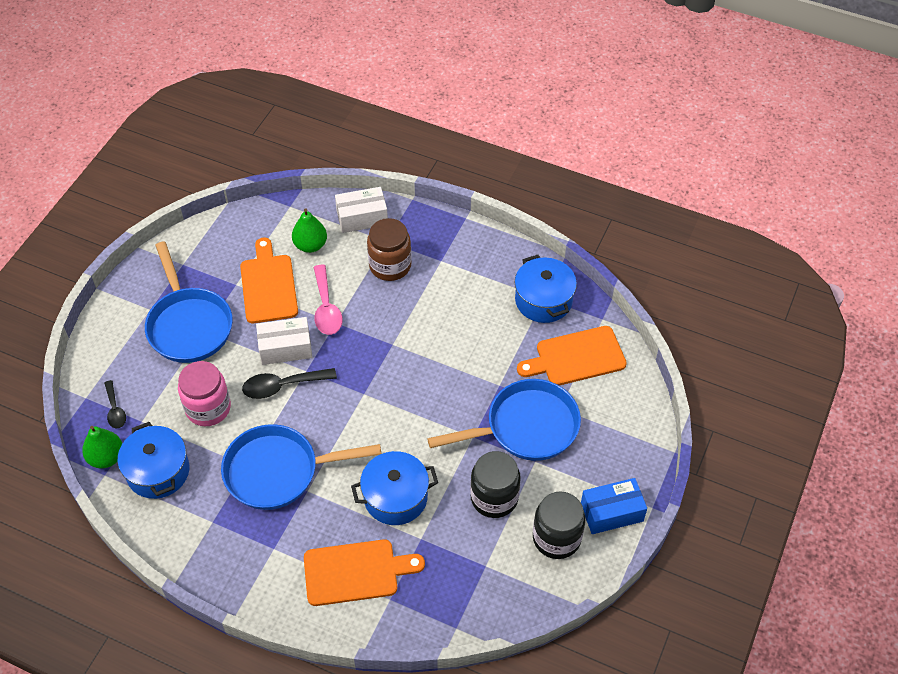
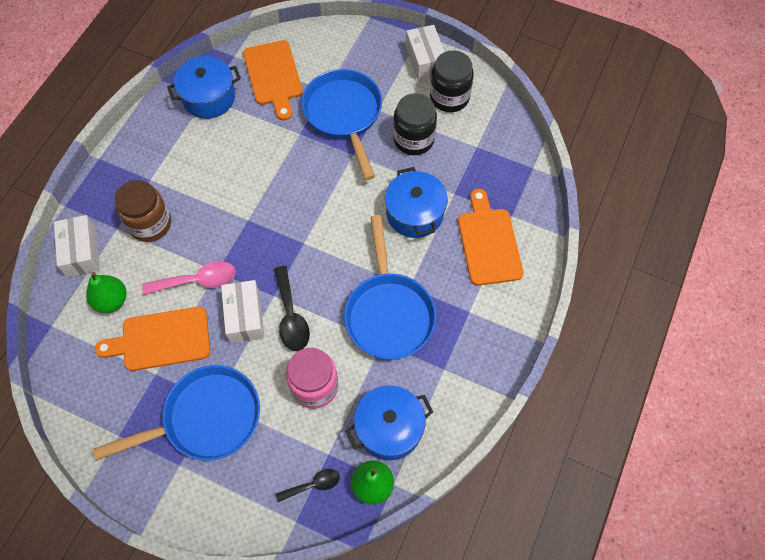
camera: 90 degrees left, 10 degrees up
(611, 512) = (425, 60): blue box -> white box

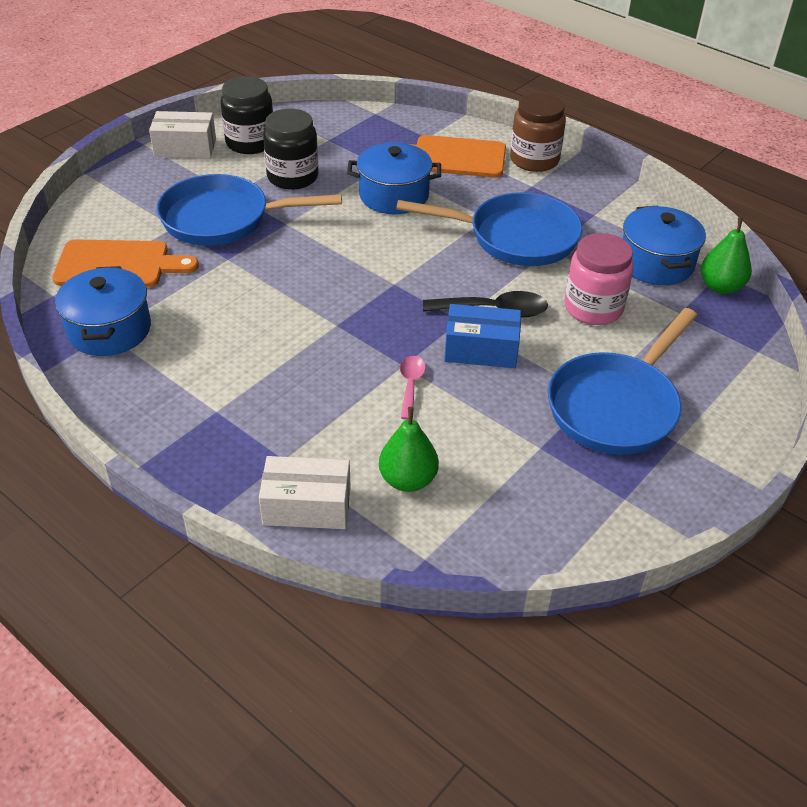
camera: 75 degrees left, 20 degrees down
(150, 224) = (295, 420): brown jar -> brown jar (534, 160)
(161, 339) = (489, 434): orange cutting board -> none
(198, 281) = (411, 385): pink spoon -> pink spoon, size x0.63
(206, 418) = (616, 406): blue pan -> blue pan turned 135 degrees counterclockwise
(245, 316) = (481, 350): white box -> blue box
(313, 485) = (715, 330): black spoon -> none

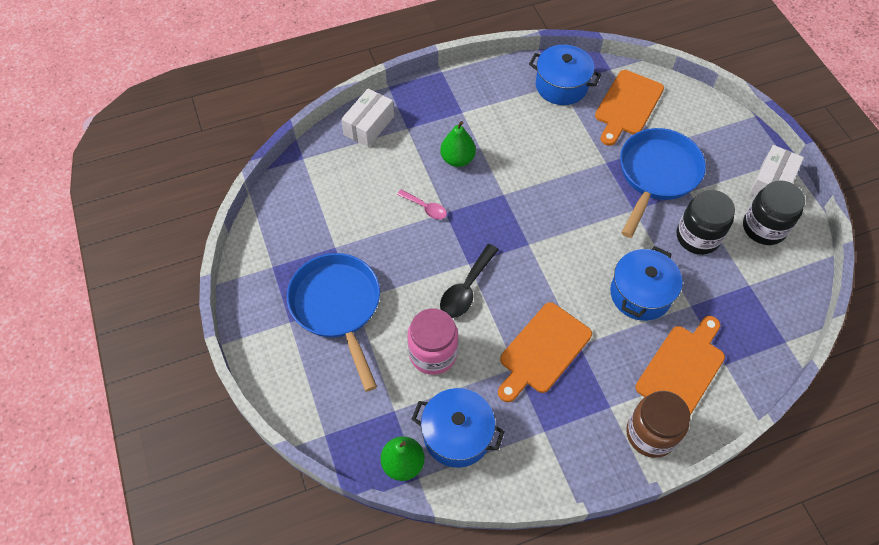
camera: 120 degrees right, 15 degrees up
(408, 480) = (356, 174): green pear -> green pear (457, 159)
(481, 350) = (433, 260): blue box -> none
(515, 237) = (542, 351): blue pan -> orange cutting board

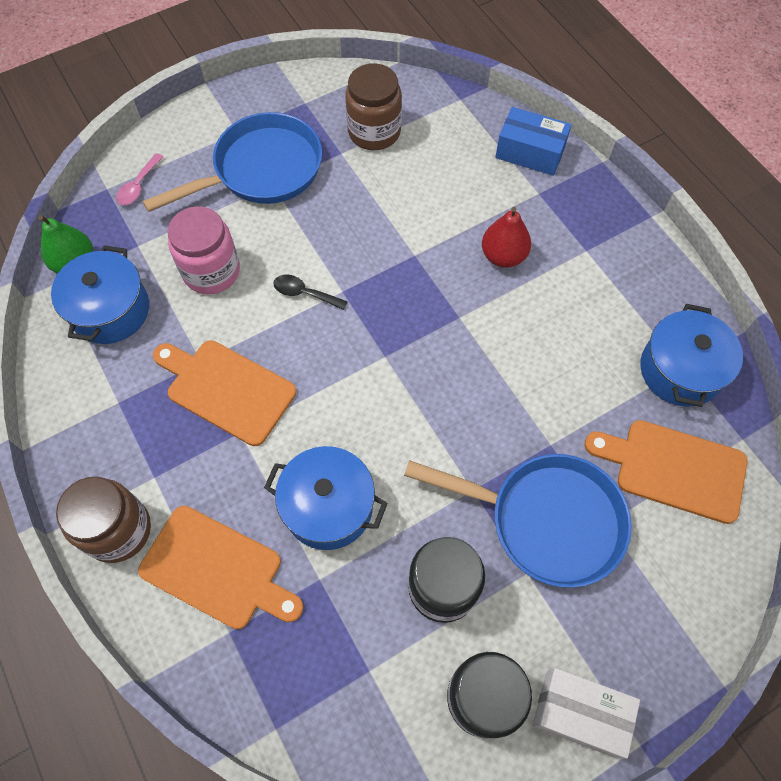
camera: 80 degrees right, 5 degrees up
(320, 221) = (374, 132): none -> brown jar
(369, 125) = (530, 152): white box -> blue box
(425, 208) = (416, 232): pink spoon -> pink spoon (138, 186)
(457, 159) = (503, 256): green pear -> red pear
(466, 289) = (304, 293): black spoon -> black spoon, size x0.63

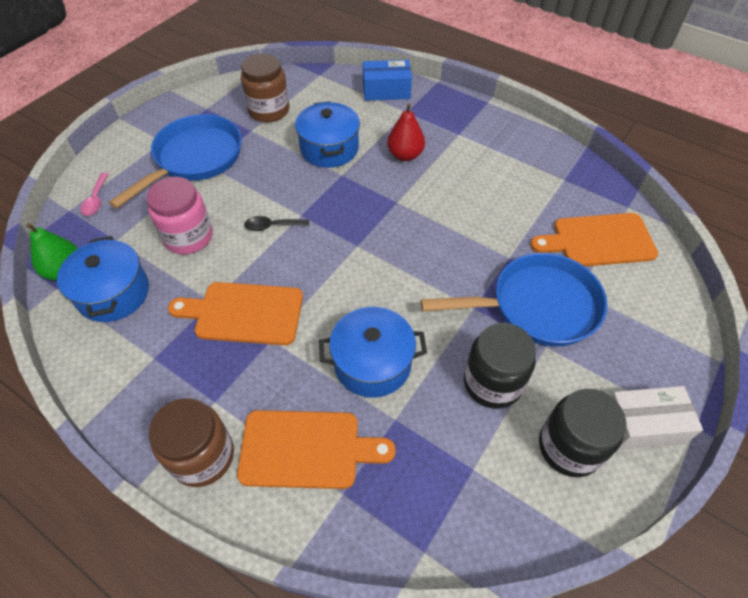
camera: 25 degrees left, 10 degrees down
(680, 370) = (563, 181): blue pot -> blue pot (329, 148)

